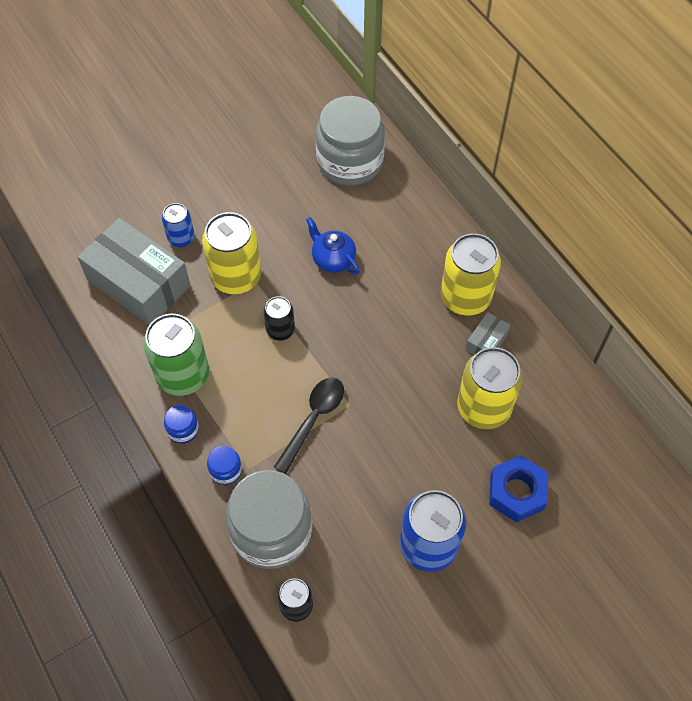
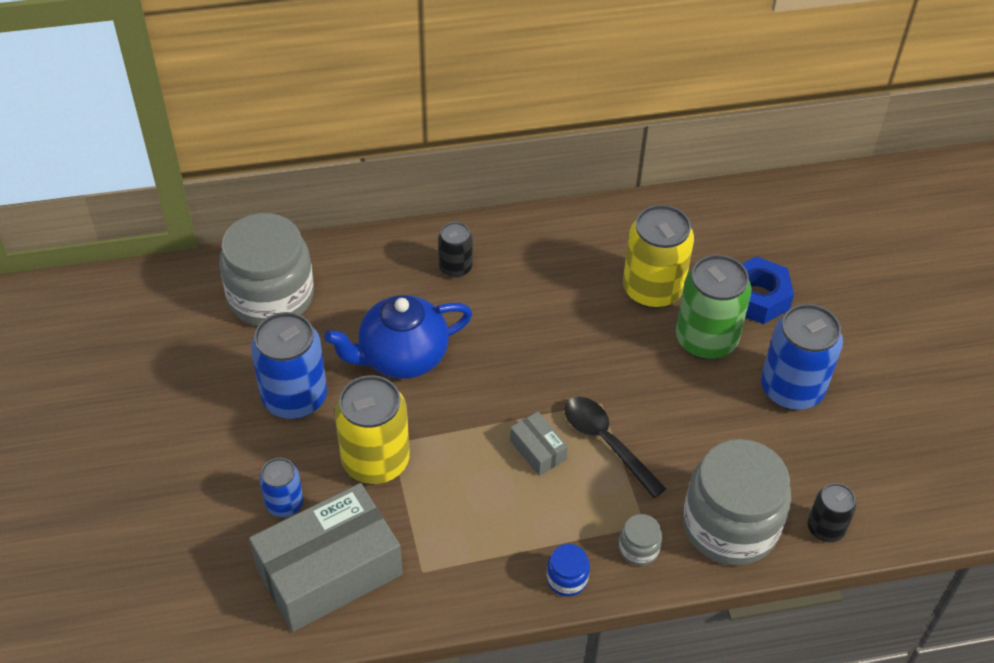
camera: 70 degrees left, 10 degrees down
(183, 375) = (490, 558): green can -> green can (706, 339)
(226, 470) = (638, 549): blue jar -> grey jar
(269, 210) = (294, 397): none -> blue can
(280, 330) = (474, 438): black can -> black can (455, 267)
(333, 259) = (402, 357): blue teapot -> blue teapot, size x1.58
(465, 297) = (513, 257): yellow can -> none
(486, 342) = (576, 260): grey box -> grey box (538, 450)

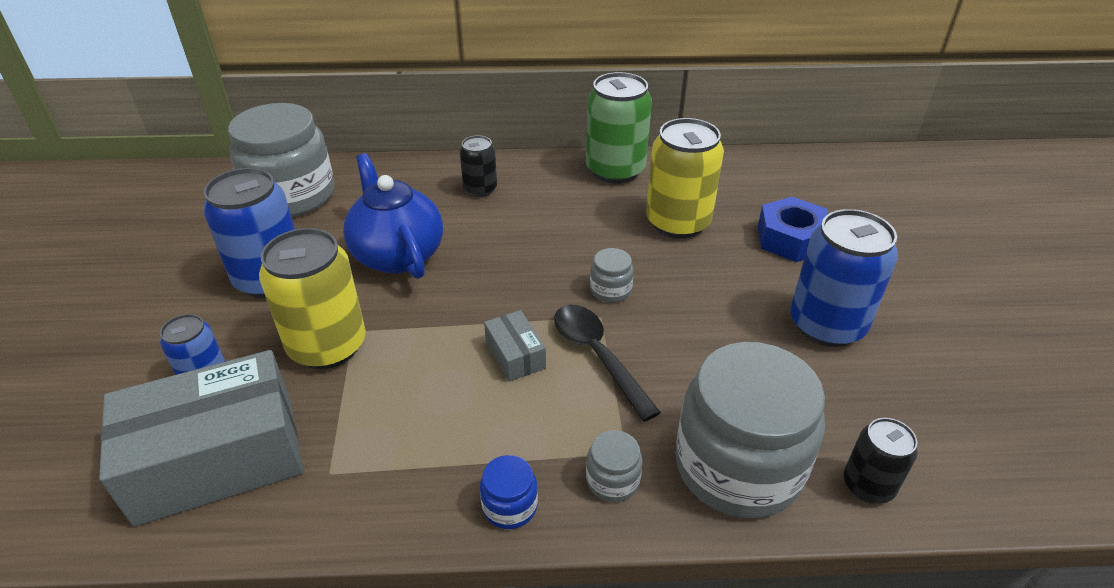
camera: 10 degrees right, 10 degrees down
(402, 357) = (397, 255): blue teapot -> blue teapot turned 75 degrees clockwise
(604, 374) = (610, 290): none -> grey jar
(706, 339) = (730, 270): green can -> green can (615, 170)

